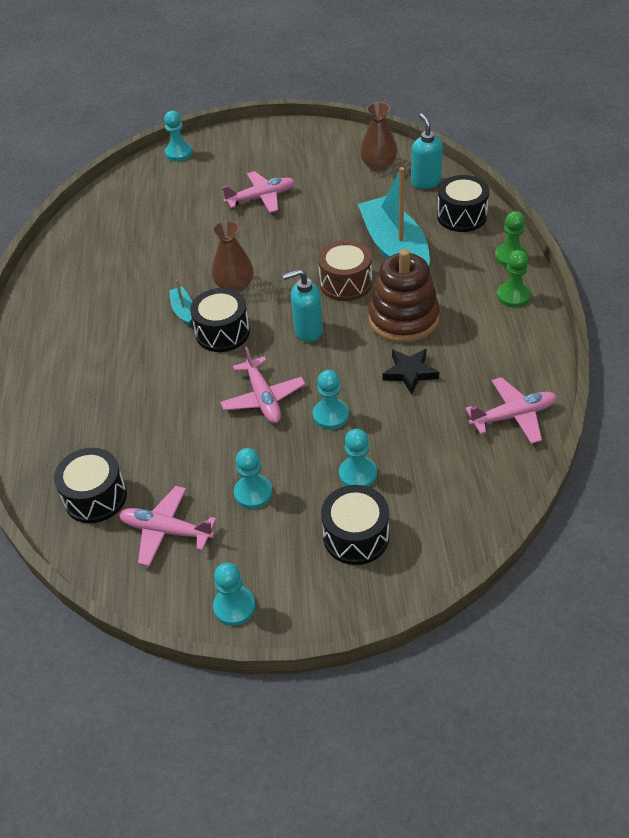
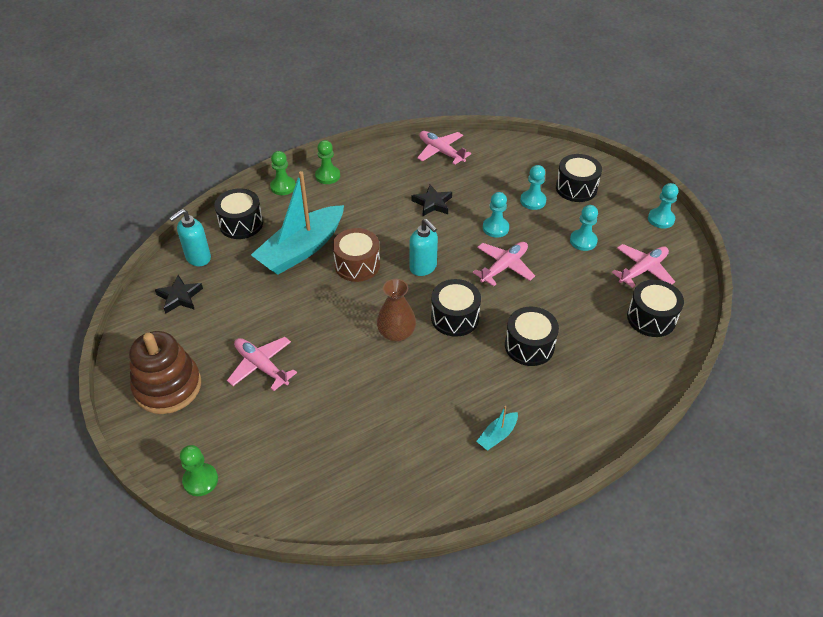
camera: 120 degrees left, 0 degrees up
(145, 375) = (529, 346): none -> black drum
(166, 531) = (643, 270): pink plane -> pink plane turned 120 degrees counterclockwise
(179, 153) = (200, 480): turquoise pawn -> green pawn
(183, 310) = (445, 355): turquoise boat -> turquoise boat (497, 435)
(378, 165) = (180, 297): brown vase -> black star
(403, 318) = (380, 221): brown stacking toy -> brown stacking toy (168, 386)

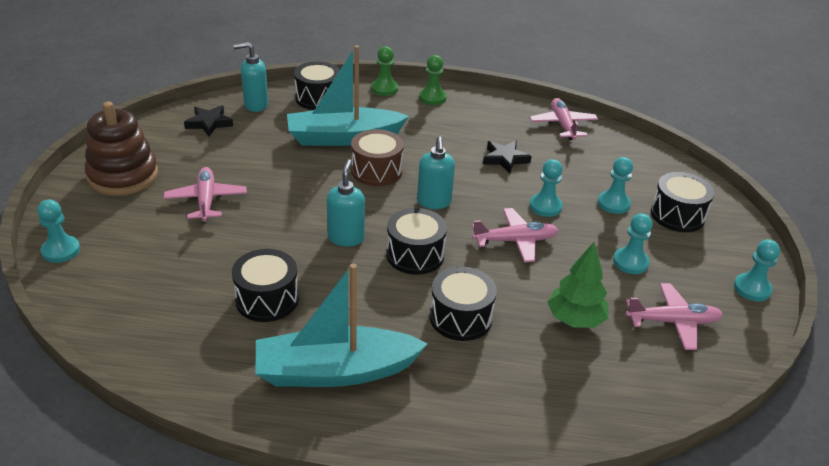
camera: 35 degrees right, 10 degrees down
(200, 480) = (61, 250): green pawn -> turquoise pawn
(396, 333) = (346, 238): brown vase -> turquoise soap dispenser
(497, 435) = (335, 371): turquoise boat -> turquoise boat, size x2.44
(592, 303) = (575, 319): none -> green tree
(651, 318) = (630, 370): black drum -> black drum (267, 299)

